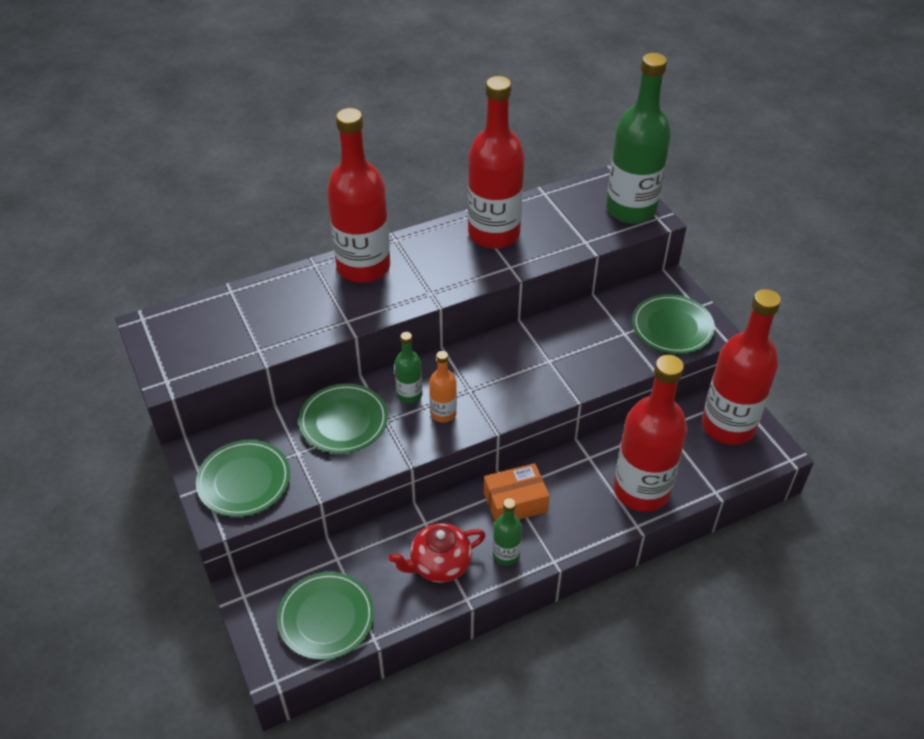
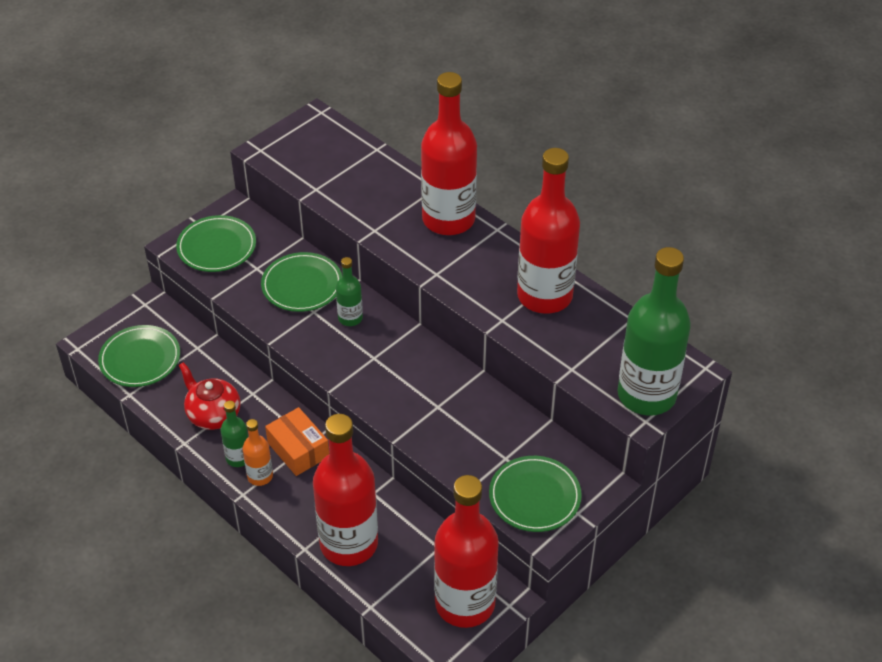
camera: 70 degrees right, 0 degrees up
(443, 413) = (338, 347): orange bottle -> orange bottle (260, 476)

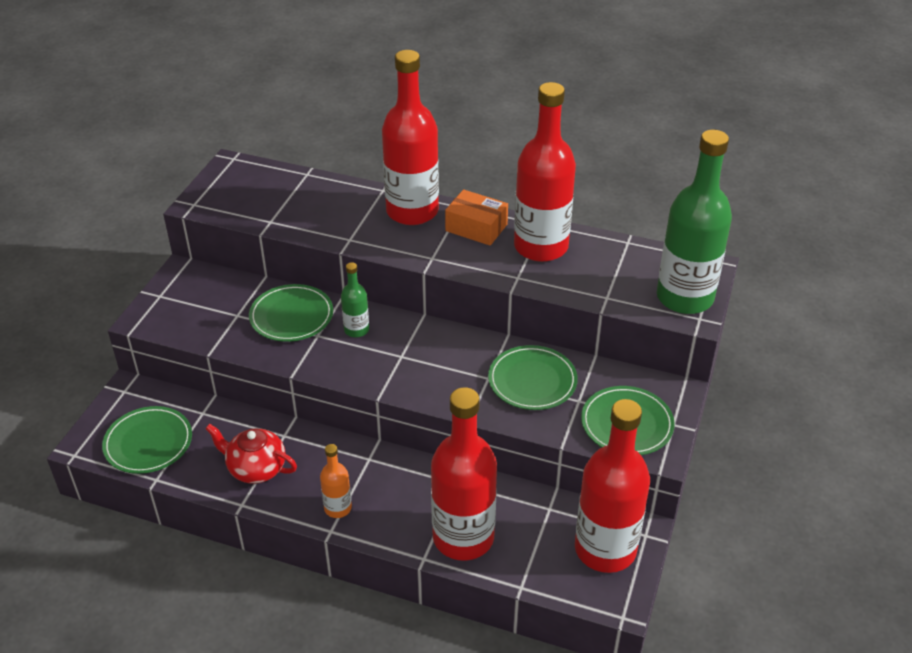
camera: 25 degrees left, 5 degrees down
(216, 247) = (185, 309): green plate -> green plate (532, 381)
(238, 458) = (305, 499): green bottle -> none
(298, 449) = (360, 470): orange box -> orange box (476, 227)

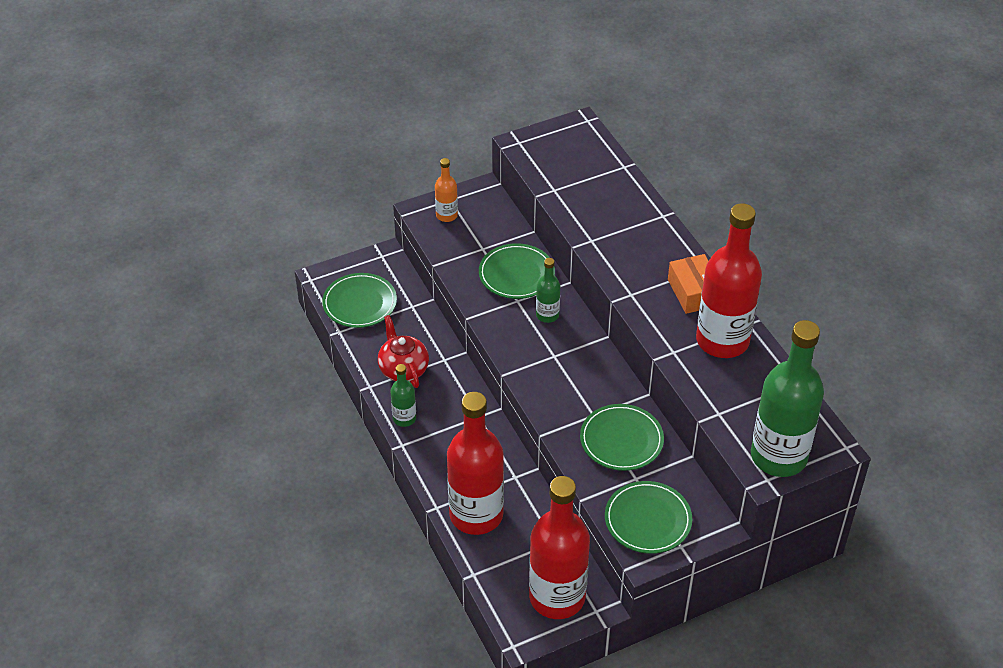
camera: 45 degrees right, 5 degrees up
(306, 507) = (404, 418): none -> green bottle
(338, 508) = (422, 434): orange bottle -> orange bottle (446, 215)
(412, 211) = (663, 248): red bottle -> none

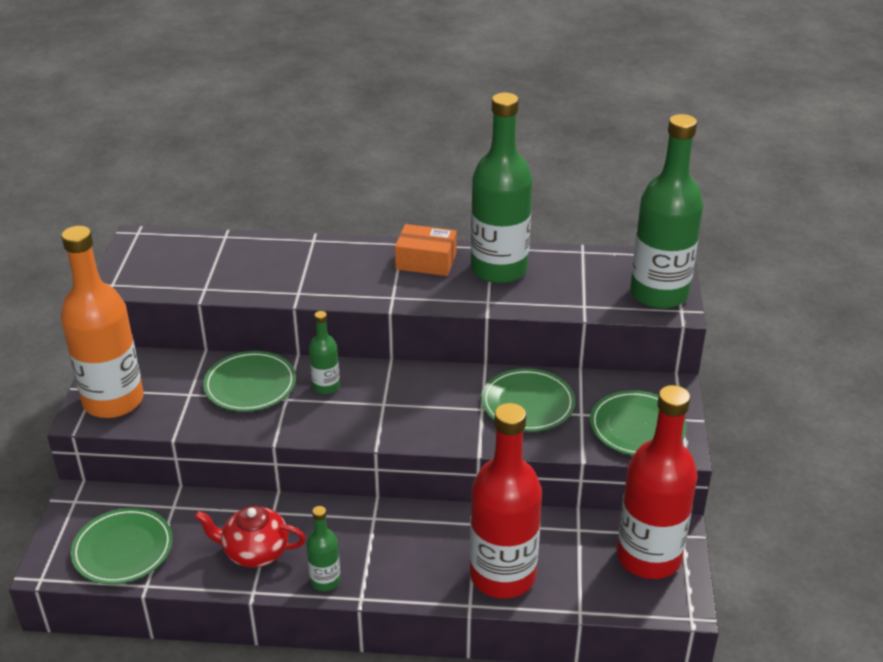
camera: 60 degrees left, 10 degrees down
(446, 215) = (113, 401): orange bottle -> orange bottle, size x2.18
(722, 340) = (499, 269): red bottle -> green bottle

